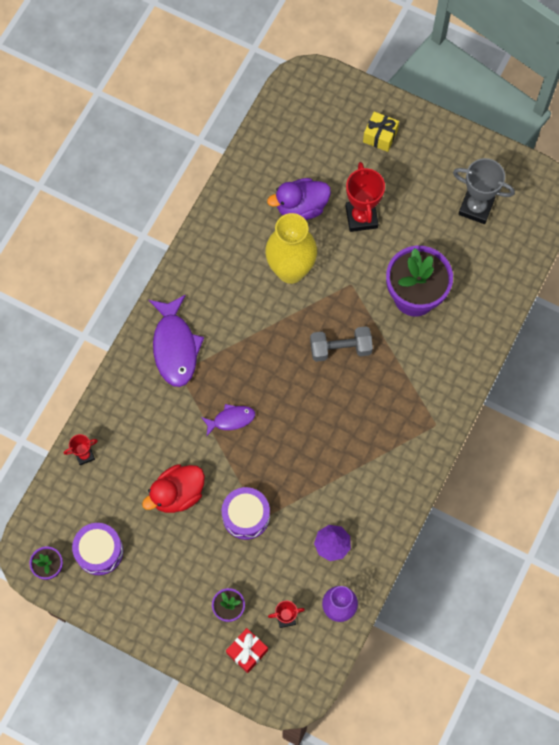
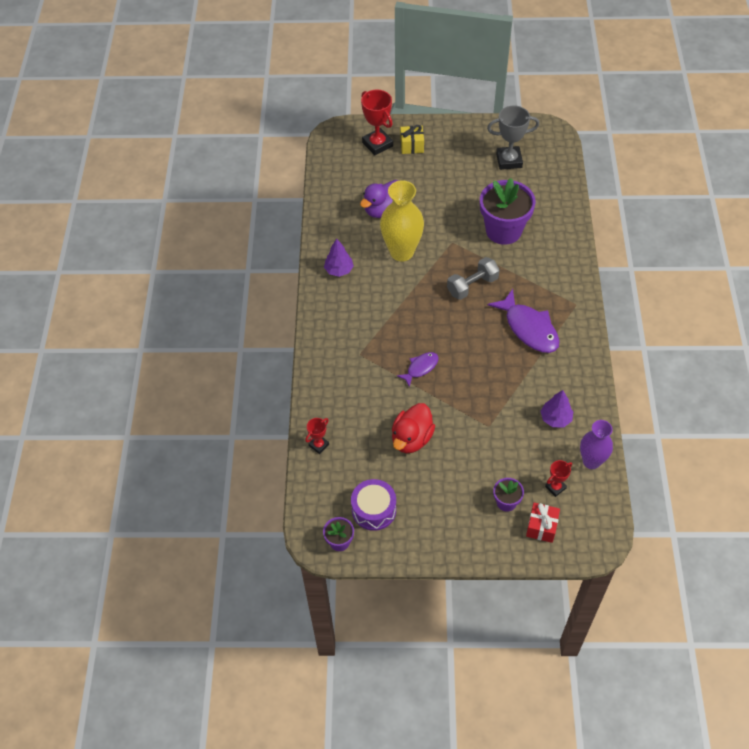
camera: 25 degrees left, 15 degrees down
(175, 347) = (345, 338): purple fish -> purple fish (529, 328)
(213, 261) = (339, 270): none -> purple tree
(246, 516) = (476, 429): purple drum -> none
(361, 217) = (431, 198): red trophy -> red trophy (377, 144)

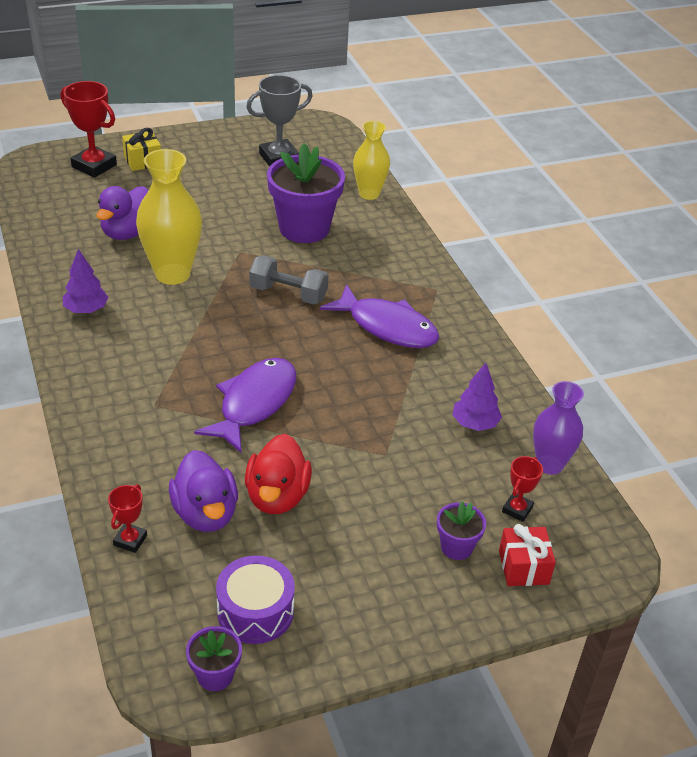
camera: 25 degrees left, 15 degrees down
(366, 439) = (205, 513): none -> purple duck
(420, 368) = (254, 403): purple fish -> purple fish, size x1.84
(472, 286) = (288, 294): grey dumbbell -> grey dumbbell turned 75 degrees clockwise
(562, 208) = (369, 194): none -> yellow vase

